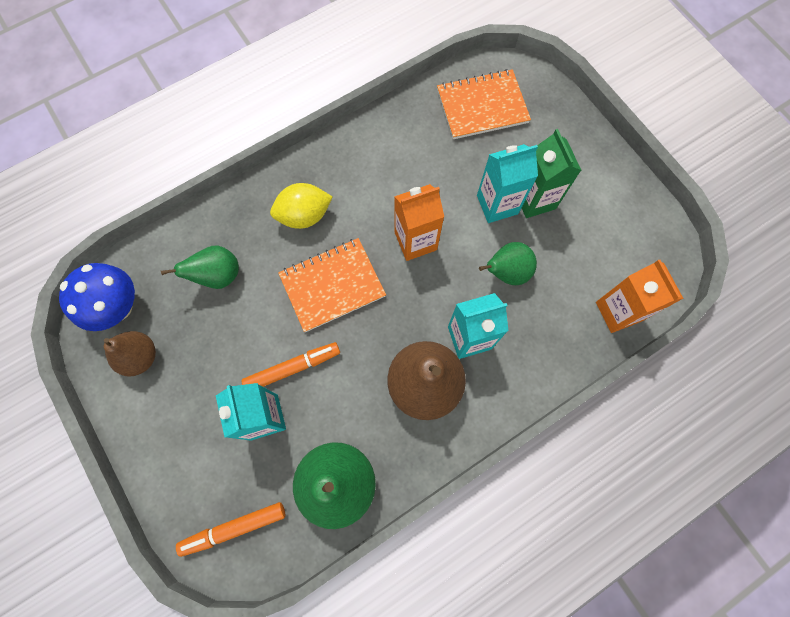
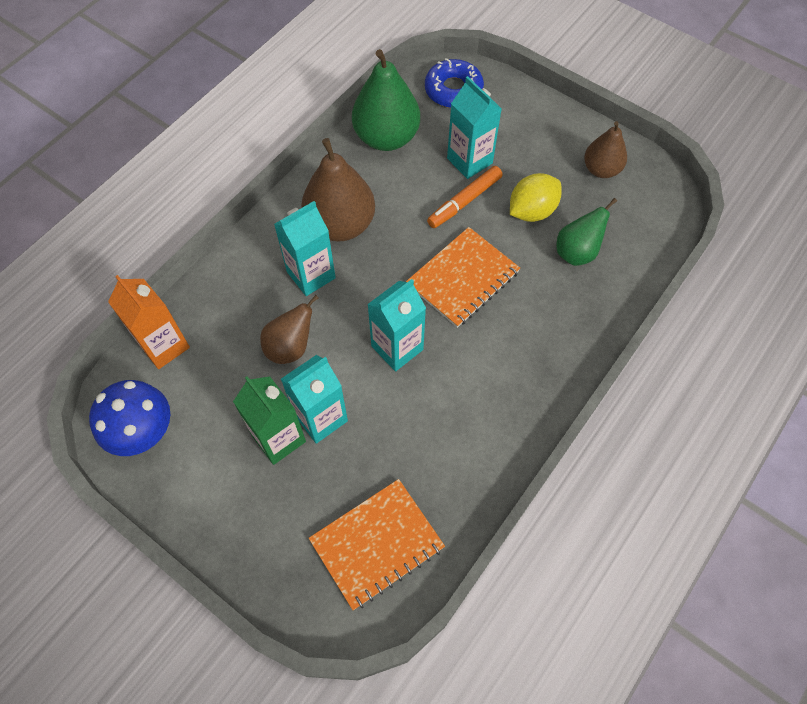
camera: 160 degrees right, 10 degrees down
(118, 307) = (649, 199): blue mushroom -> blue mushroom (143, 432)
(234, 528) = (453, 90): orange marker -> blue donut
(304, 215) = (526, 335): yellow lemon -> yellow lemon (531, 211)
(415, 241) = (397, 348): orange carton -> turquoise carton
(506, 272) = (290, 347): green pear -> brown pear

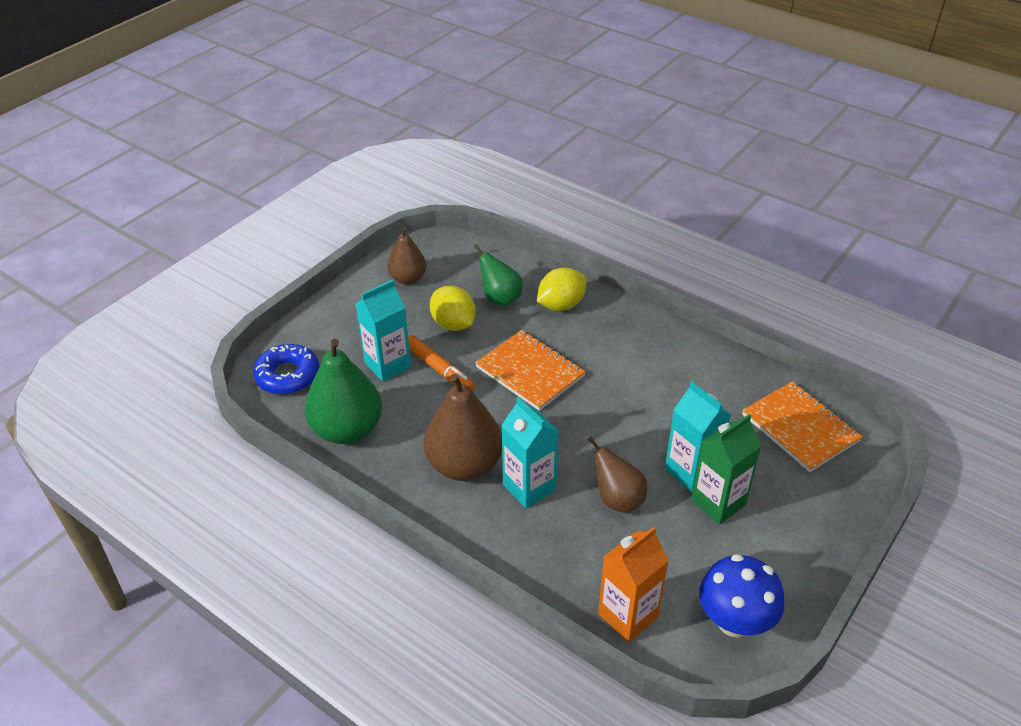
camera: 90 degrees left, 20 degrees down
(397, 348) = (609, 417): turquoise carton -> none
(571, 310) = (561, 305): none -> yellow lemon

